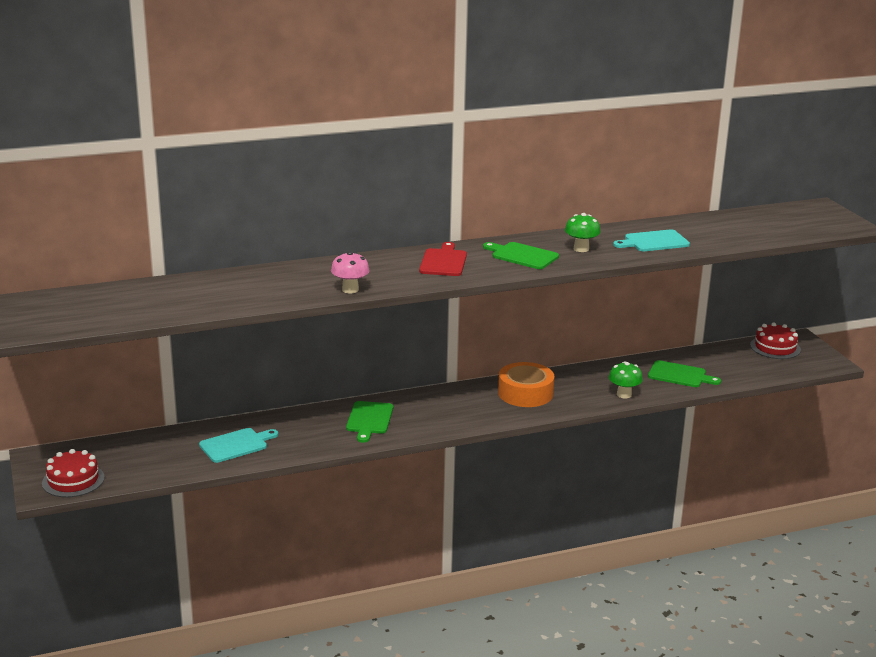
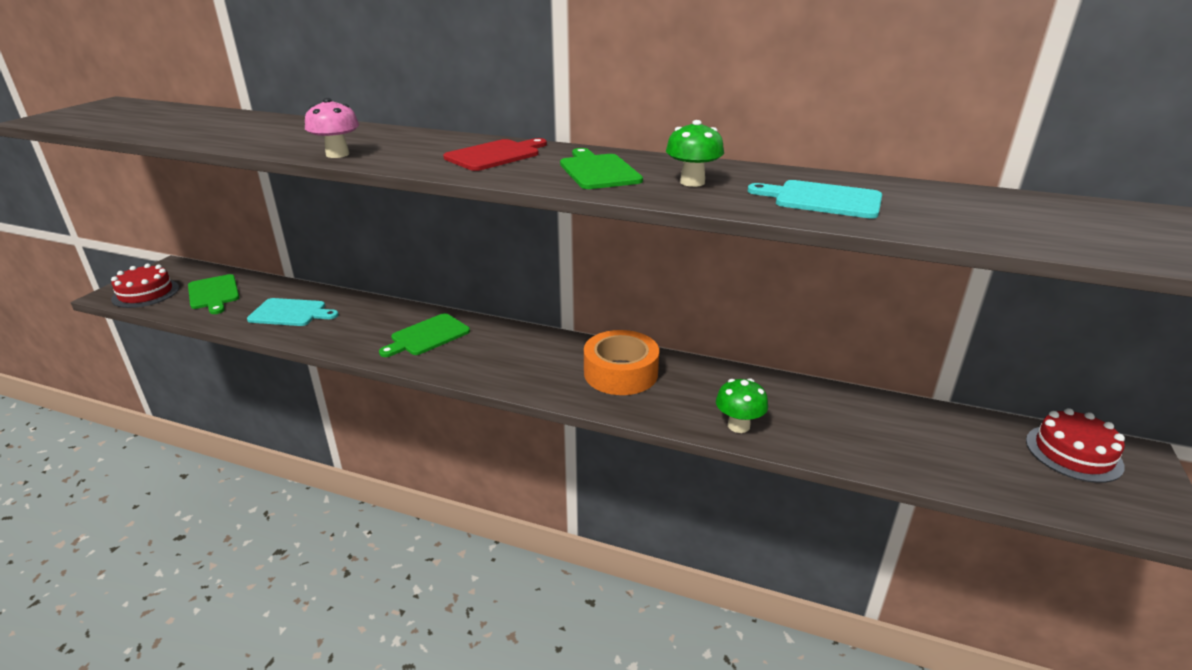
camera: 40 degrees right, 5 degrees up
(679, 375) = (856, 432): green cutting board -> green cutting board (214, 293)

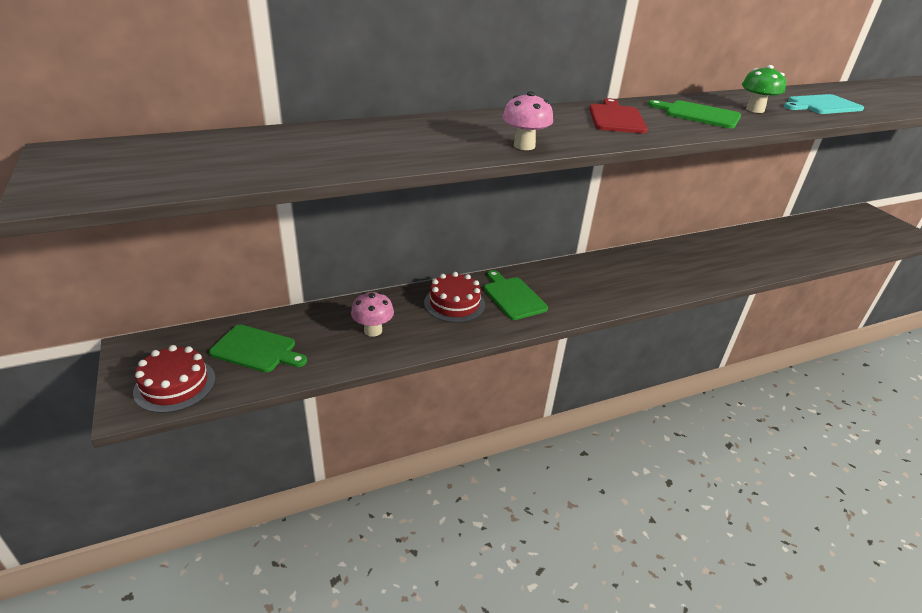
camera: 45 degrees left, 5 degrees up
(290, 313) = (373, 330): turquoise cutting board -> pink mushroom
(427, 336) = (513, 297): green cutting board -> green cutting board turned 150 degrees clockwise
(620, 373) = (658, 266): orange tape -> none
(738, 426) = (753, 267): green mushroom -> none
(1073, 453) = (855, 220): red cake -> red cake (454, 304)

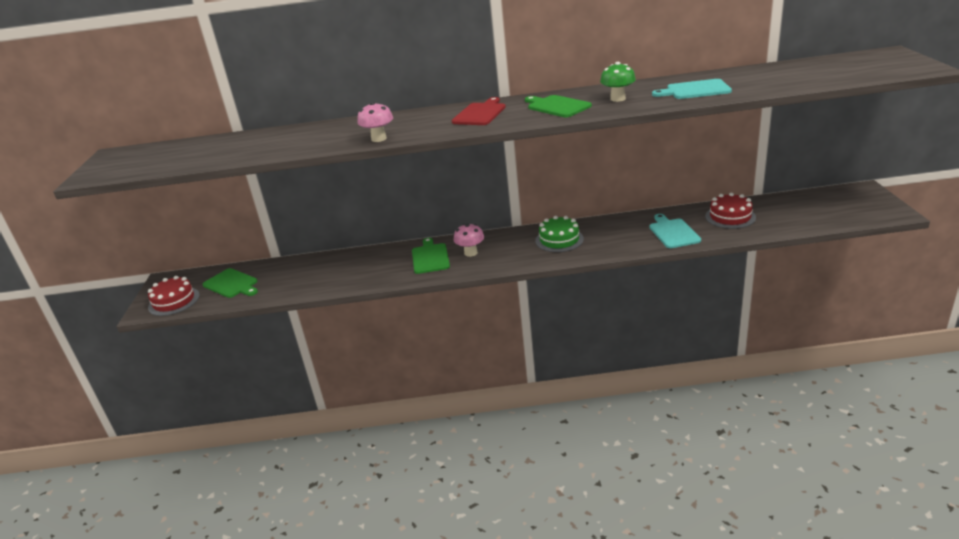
camera: 25 degrees right, 5 degrees down
(373, 330) = (312, 276): pink mushroom -> pink mushroom (470, 253)
(454, 304) = (382, 261): red cake -> red cake (730, 217)
(643, 269) = (559, 240): none -> green cake
(749, 258) = (673, 232): none -> turquoise cutting board

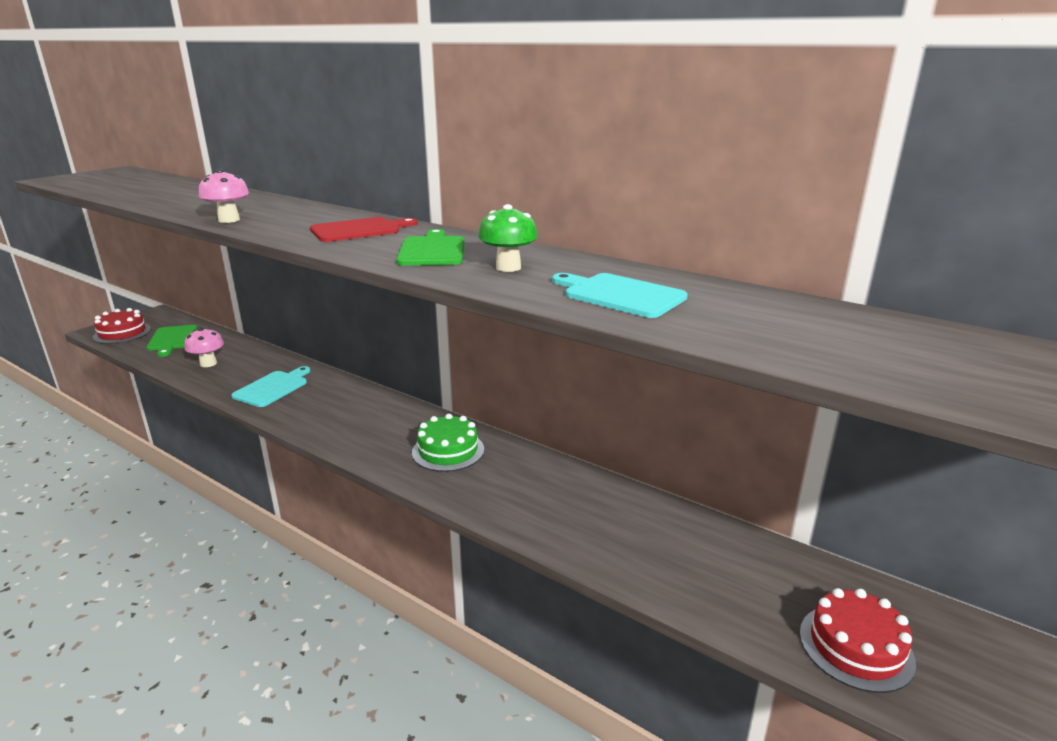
camera: 35 degrees right, 5 degrees down
(430, 257) = (317, 398): green cutting board -> none
(470, 253) = (352, 414): pink mushroom -> pink mushroom (208, 363)
(673, 232) = (578, 523): turquoise cutting board -> turquoise cutting board (273, 388)
(730, 217) = (693, 550): red cake -> red cake (856, 647)

